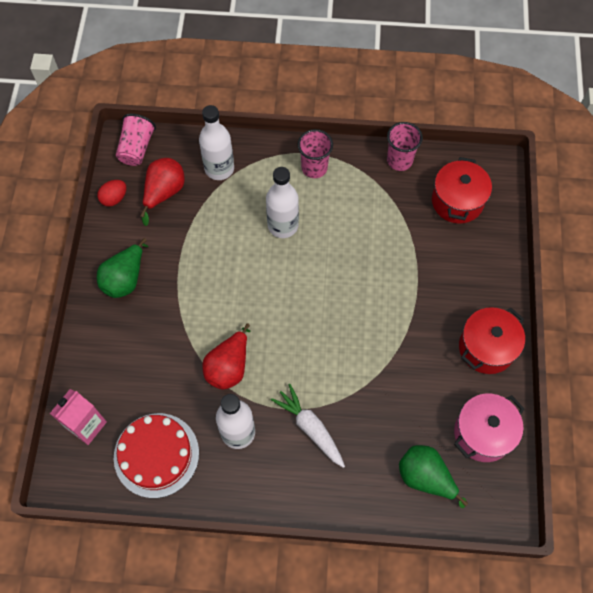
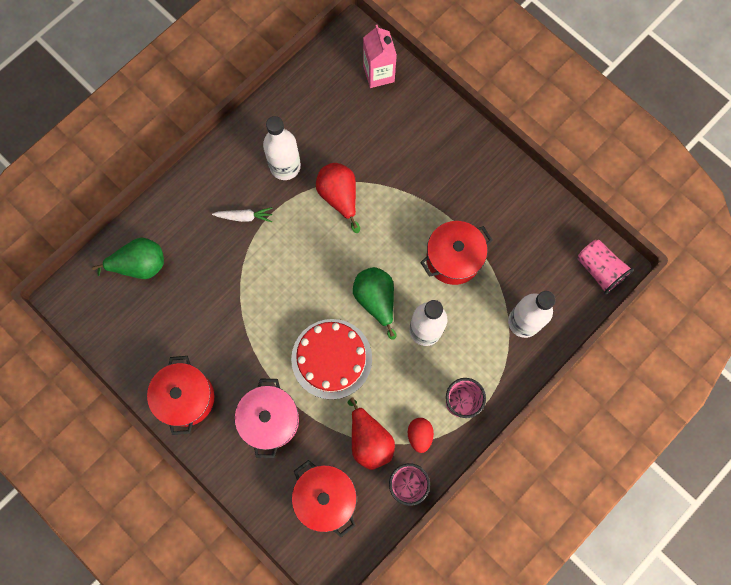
camera: 130 degrees right, 10 degrees up
(114, 198) = (560, 218): red egg -> red egg (419, 435)
(125, 279) = (476, 176): green pear -> green pear (376, 300)
(156, 455) = (317, 103): red cake -> red cake (331, 358)
(164, 193) = (534, 260): red pear -> red pear (369, 440)
(210, 246) = (453, 258): none -> red pot
(310, 428) = (244, 217): white carrot -> white carrot, size x0.66
(483, 433) = (130, 333): pink pot -> pink pot (270, 420)

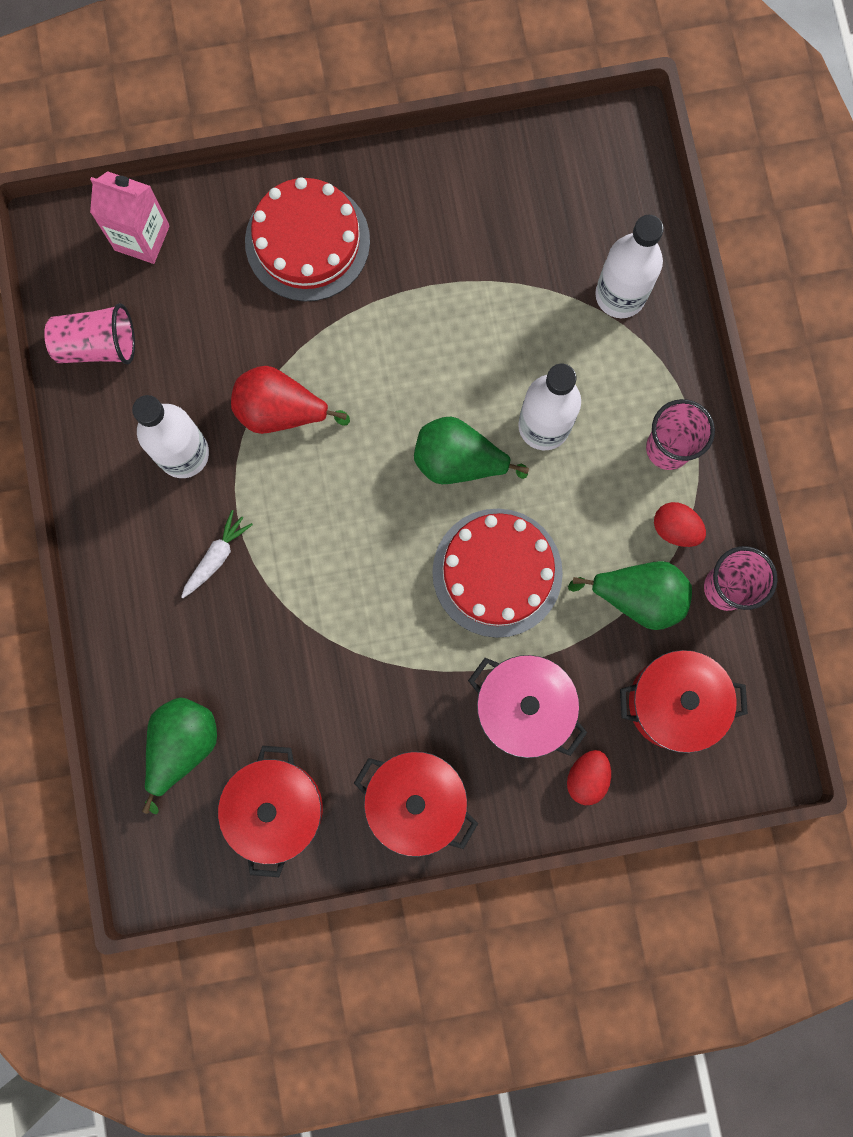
camera: 55 degrees left, 5 degrees up
(255, 477) = (587, 777): none -> red egg
(369, 440) = (638, 597): red pear -> green pear
(435, 150) = (307, 241): none -> red cake
(453, 258) = (474, 323): red pot -> red pot (276, 808)
(599, 270) = (619, 153): pink cup -> pink cup (97, 345)

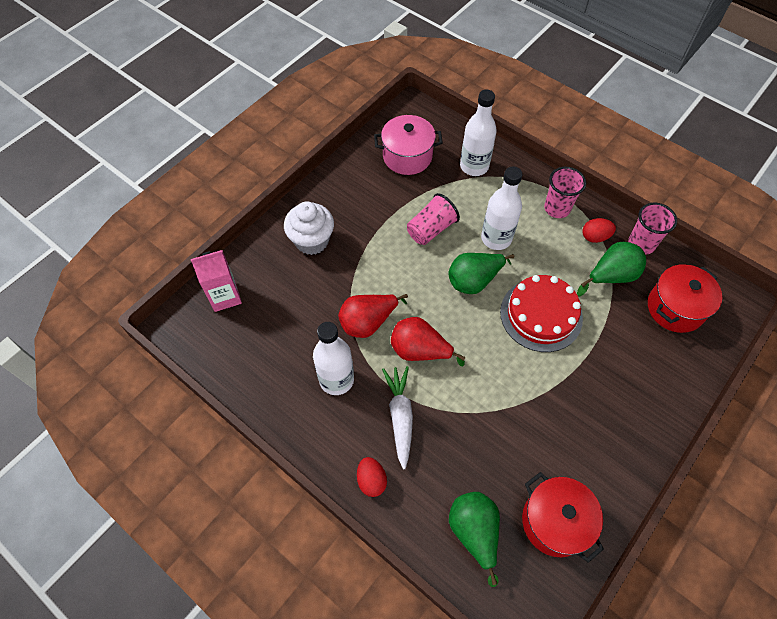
camera: 40 degrees left, 20 degrees down
(97, 345) = (243, 362): pink cup -> pink cup (431, 229)
(216, 557) = (400, 416): white carrot -> white carrot, size x1.52
(307, 241) = (312, 241): red cake -> white cupcake
(309, 497) = (420, 351): none -> red pear
(416, 801) = (617, 454): red pot -> none
(523, 707) = (616, 365): pink pot -> pink pot (407, 156)
(587, 777) = (677, 373): red egg -> red egg (371, 480)

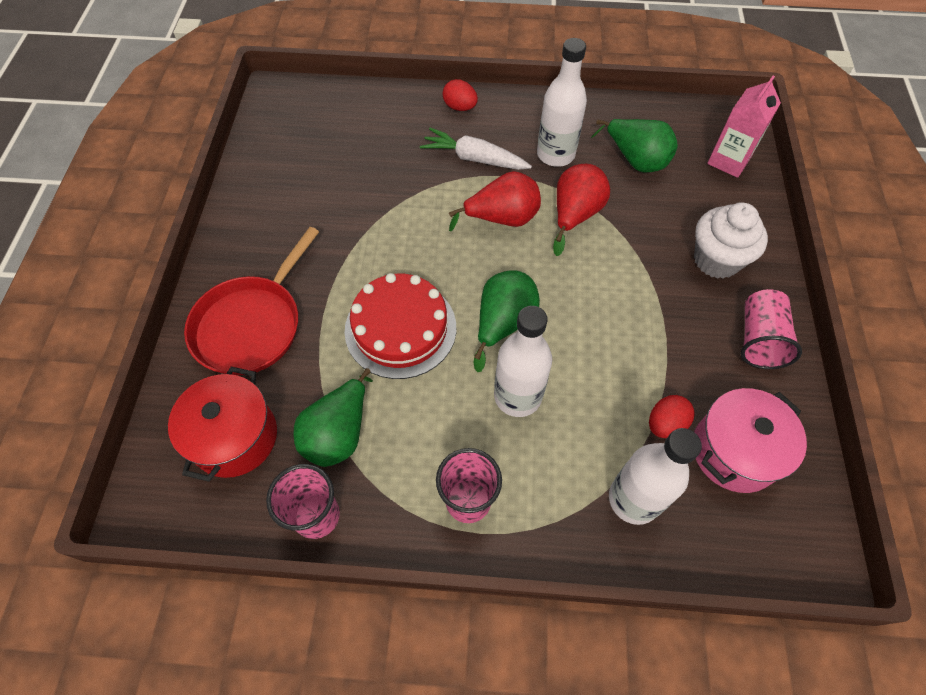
camera: 145 degrees right, 0 degrees up
(400, 416) = (474, 158): white carrot -> white carrot turned 150 degrees clockwise
(431, 229) = (605, 357): pink cup -> pink cup (759, 339)
(474, 532) = (352, 119): green pear -> green pear (635, 160)
(555, 522) = (287, 157): red pot -> none
(595, 237) = (389, 484): red egg -> red egg (665, 424)
(641, 375) = (251, 325): none -> red pan

